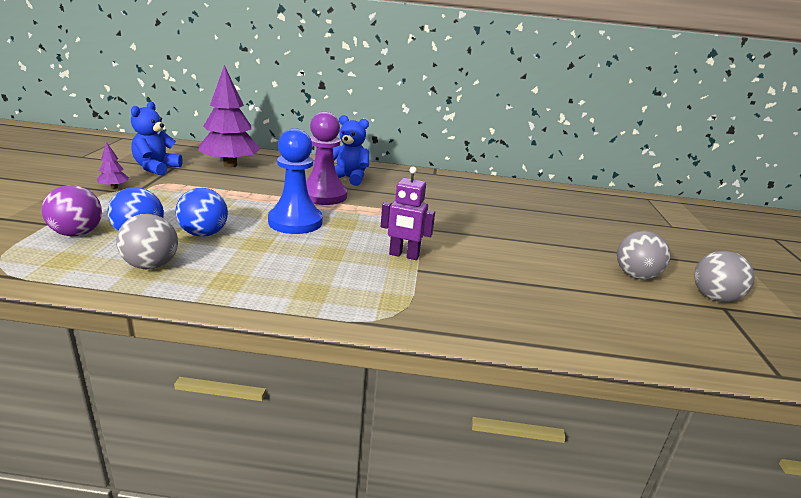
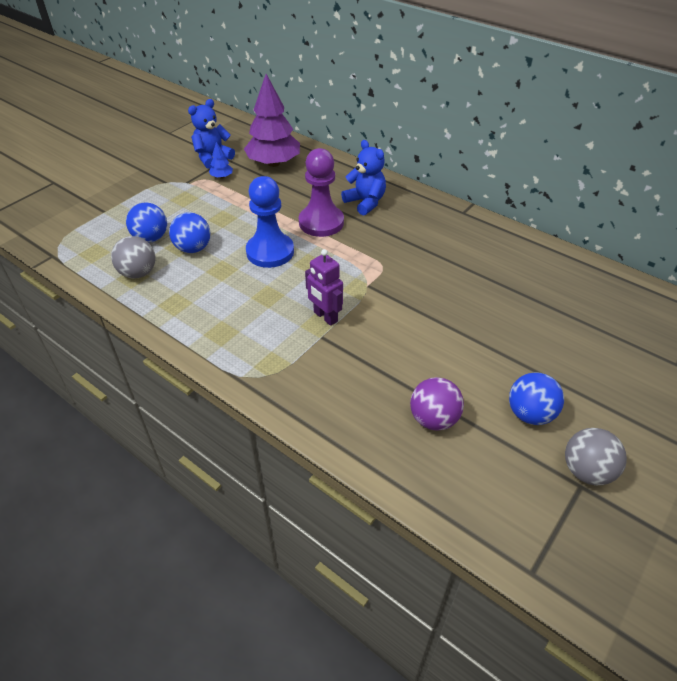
camera: 35 degrees right, 20 degrees up
(77, 233) = (115, 227): purple ball -> purple ball (433, 419)
(114, 187) = (168, 177): purple tree -> none
(181, 179) = (221, 177): none -> blue tree
(636, 276) = (530, 414): grey ball -> blue ball

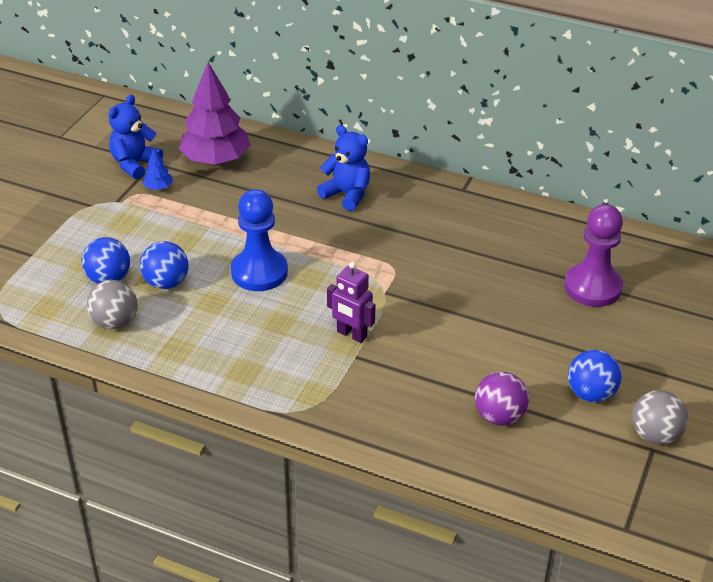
camera: 15 degrees left, 5 degrees down
(321, 222) = (304, 227): purple pawn -> purple pawn (592, 287)

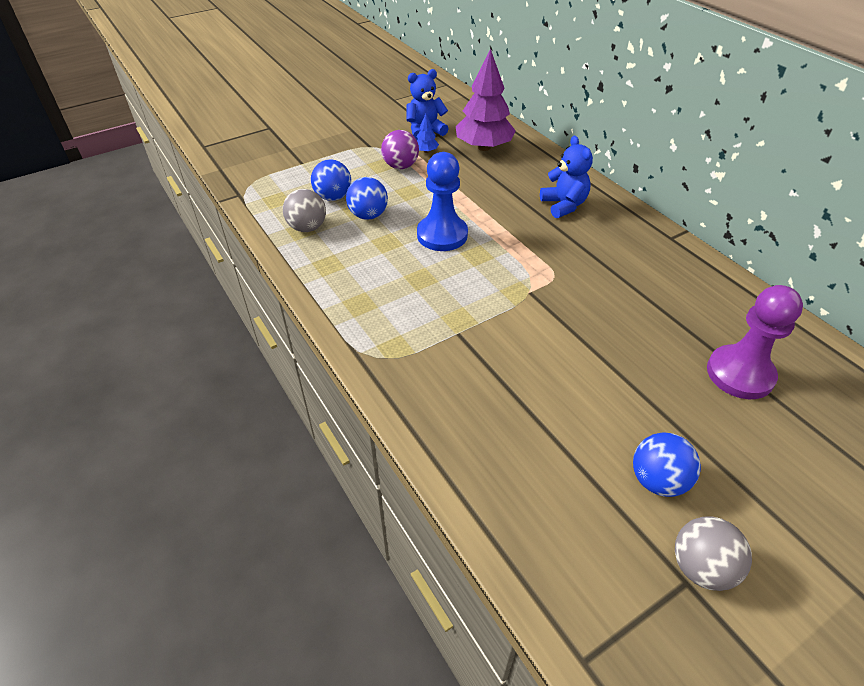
camera: 35 degrees right, 5 degrees up
(351, 334) = (470, 314): purple robot -> none
(499, 416) = (542, 453): purple ball -> purple ball (400, 166)

